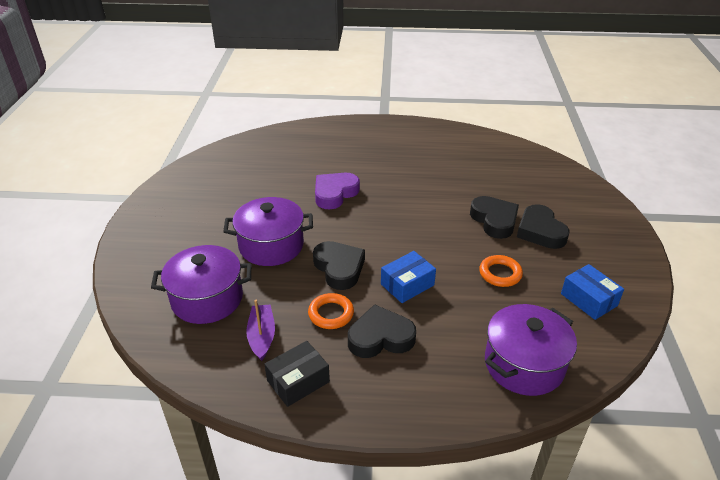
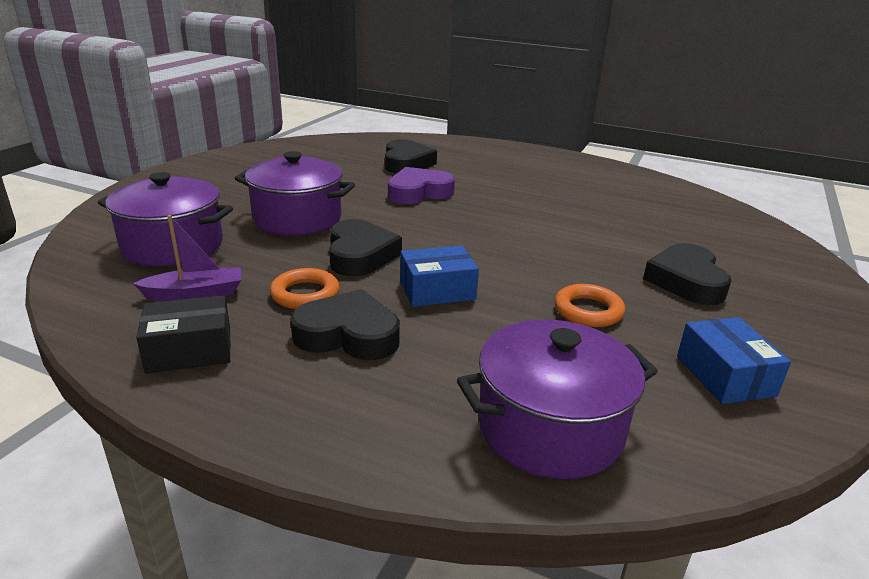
camera: 20 degrees right, 10 degrees down
(262, 336) = (195, 294): purple boat -> purple boat turned 60 degrees clockwise
(494, 220) = (619, 256): black heart -> black heart (406, 163)

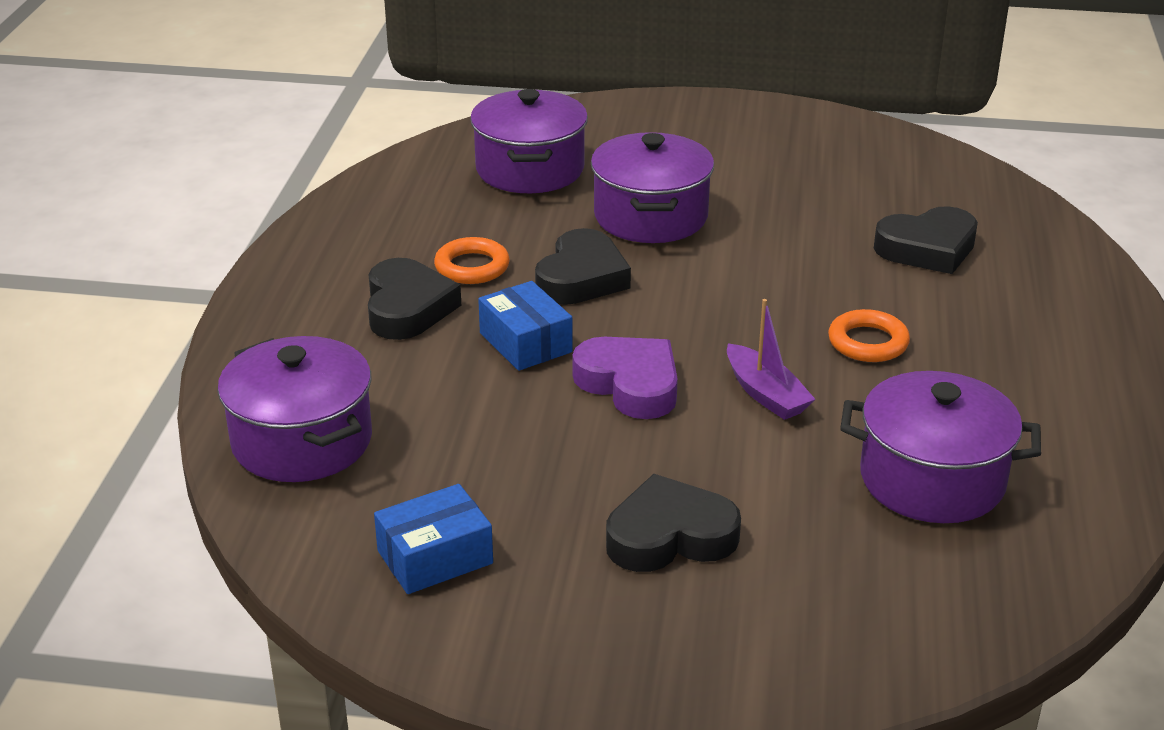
camera: 75 degrees right, 5 degrees up
(190, 350) = (347, 239): black box -> none
(195, 294) = (441, 212): purple boat -> purple boat (766, 394)
(360, 255) = (581, 278): black heart -> black heart turned 45 degrees counterclockwise
(419, 192) = (812, 280): purple heart -> purple heart (630, 384)
(588, 311) = (535, 453): orange ring -> orange ring (868, 342)
(628, 206) = (932, 479): none -> purple pot

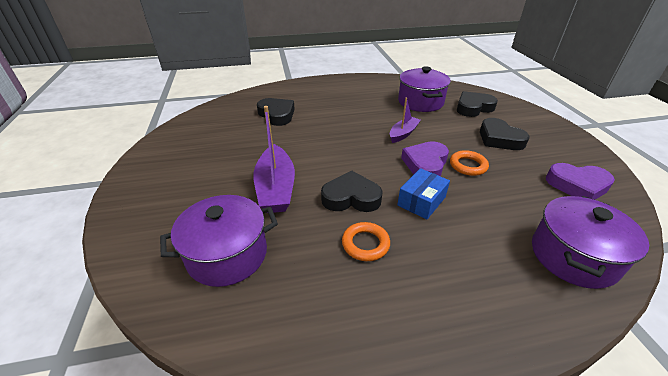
camera: 110 degrees left, 5 degrees up
(407, 308) = (427, 258): black heart -> black heart (473, 108)
(435, 557) = (577, 185): blue box -> purple heart
(651, 216) = (276, 188): purple pot -> purple boat
(868, 342) = (353, 119): orange ring -> orange ring (468, 166)

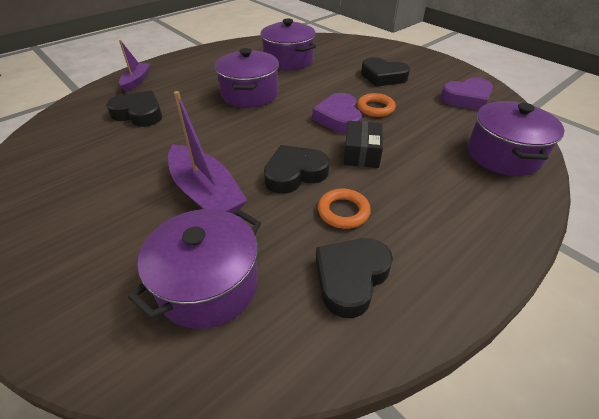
camera: 30 degrees left, 5 degrees up
(366, 122) = (250, 94): none -> purple pot
(403, 134) = (296, 95): purple boat -> purple boat (136, 81)
(421, 201) = (361, 153): blue box -> black box
(473, 108) = (340, 54): black heart -> black heart (351, 278)

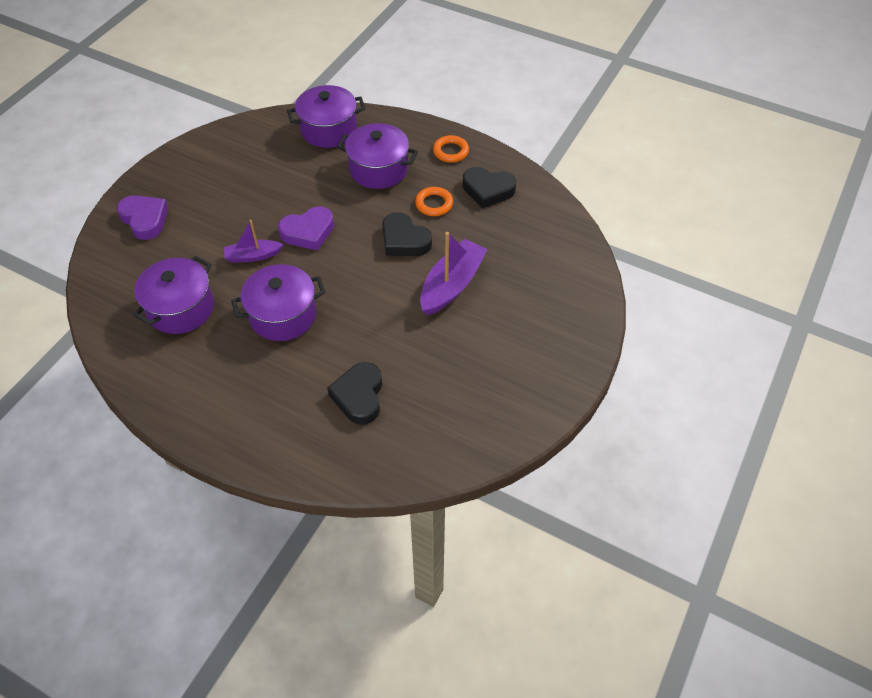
camera: 110 degrees left, 10 degrees up
(136, 81) = (286, 444): purple boat -> purple boat (253, 256)
(208, 285) = (526, 249): purple pot -> purple pot (378, 169)
(361, 153) = (359, 207): black box -> none
(375, 108) = (279, 210): orange ring -> orange ring (450, 151)
(383, 77) = (206, 215): black heart -> none
(466, 98) = (239, 151): purple heart -> purple heart (145, 219)

